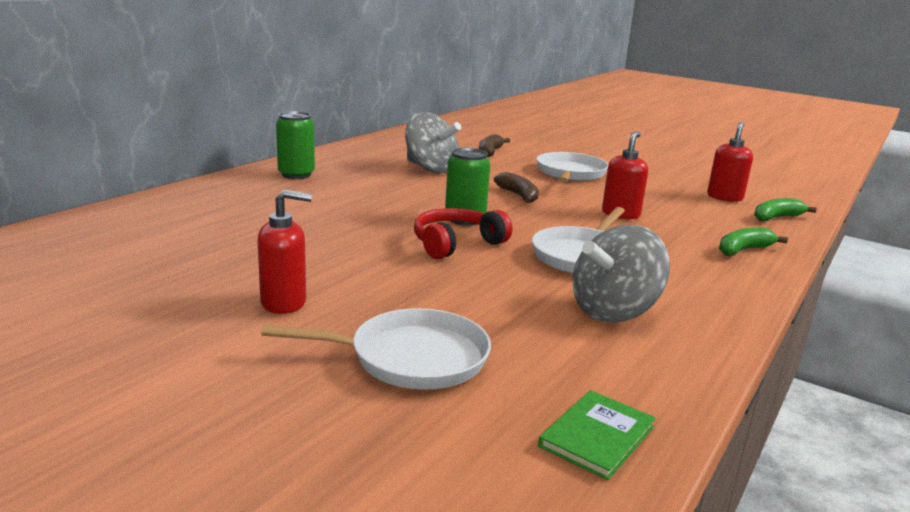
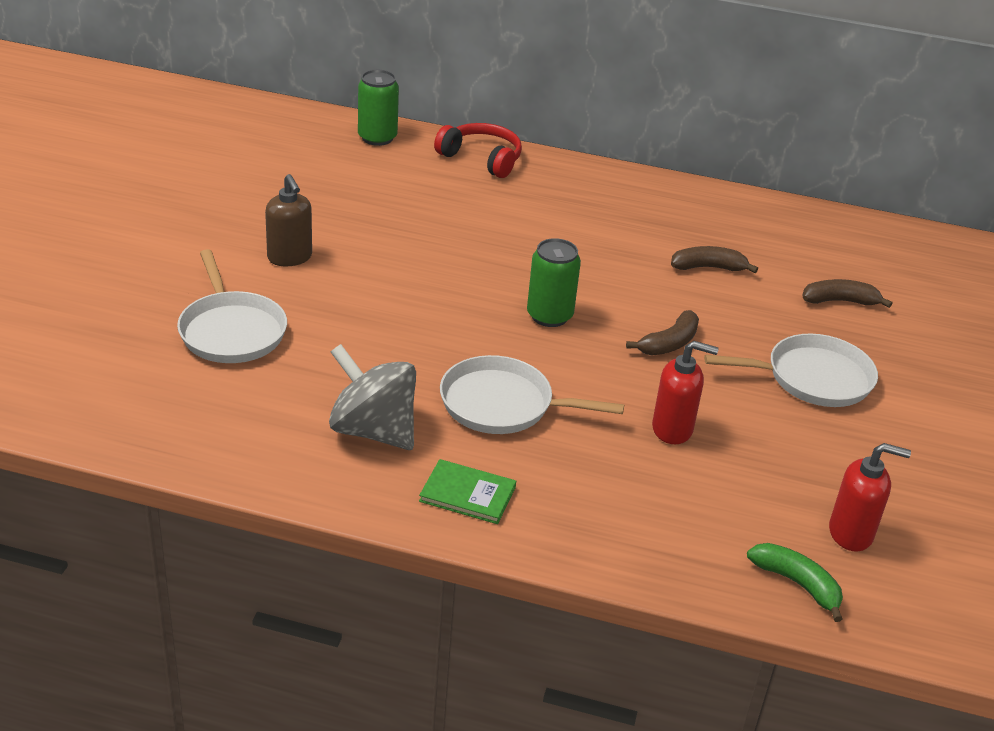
camera: 70 degrees right, 15 degrees up
(284, 303) = (290, 257): red soap dispenser -> brown soap dispenser
(296, 174) = (595, 191): green can -> green can (377, 138)
(430, 169) = (708, 267): grey spinning top -> brown banana
(456, 244) = (474, 320): red headphones -> red headphones (482, 159)
(597, 436) = (156, 428): green book -> green book (467, 494)
(743, 250) = (622, 536): green banana -> none

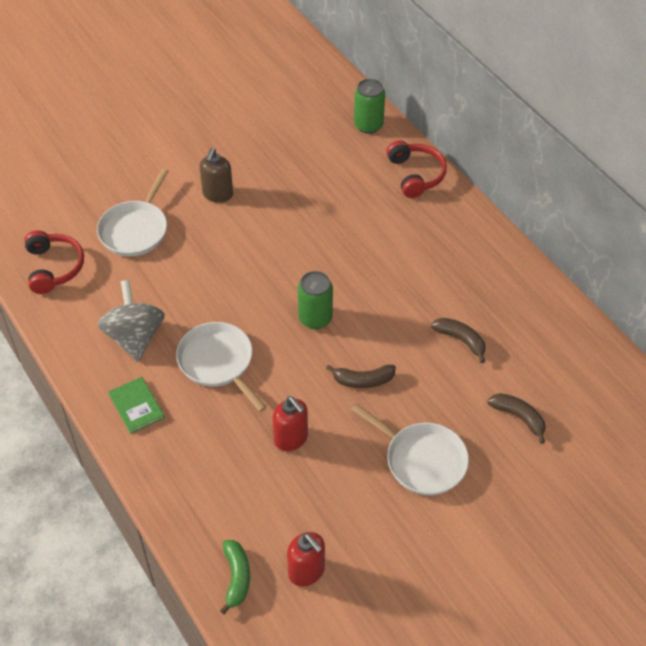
camera: 45 degrees right, 15 degrees up
(171, 414) = (54, 267): none -> red headphones

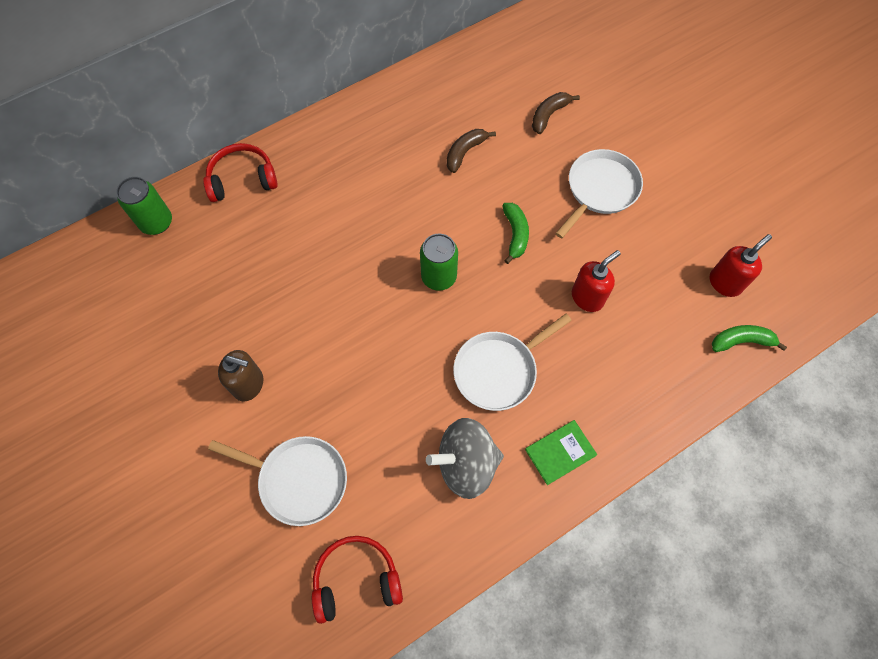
camera: 90 degrees left, 15 degrees up
(363, 380) = (515, 234): brown banana -> green banana

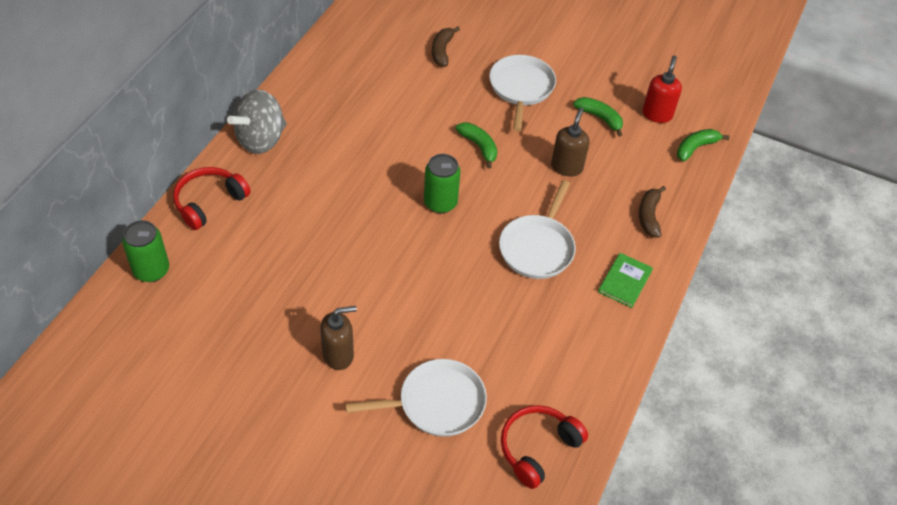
camera: 35 degrees left, 15 degrees down
(465, 152) = (393, 104): brown banana -> brown banana (649, 216)
(466, 464) = (561, 324): grey spinning top -> grey spinning top (261, 139)
(587, 297) = (567, 167): red soap dispenser -> brown soap dispenser
(659, 259) = (600, 118): none -> green banana

